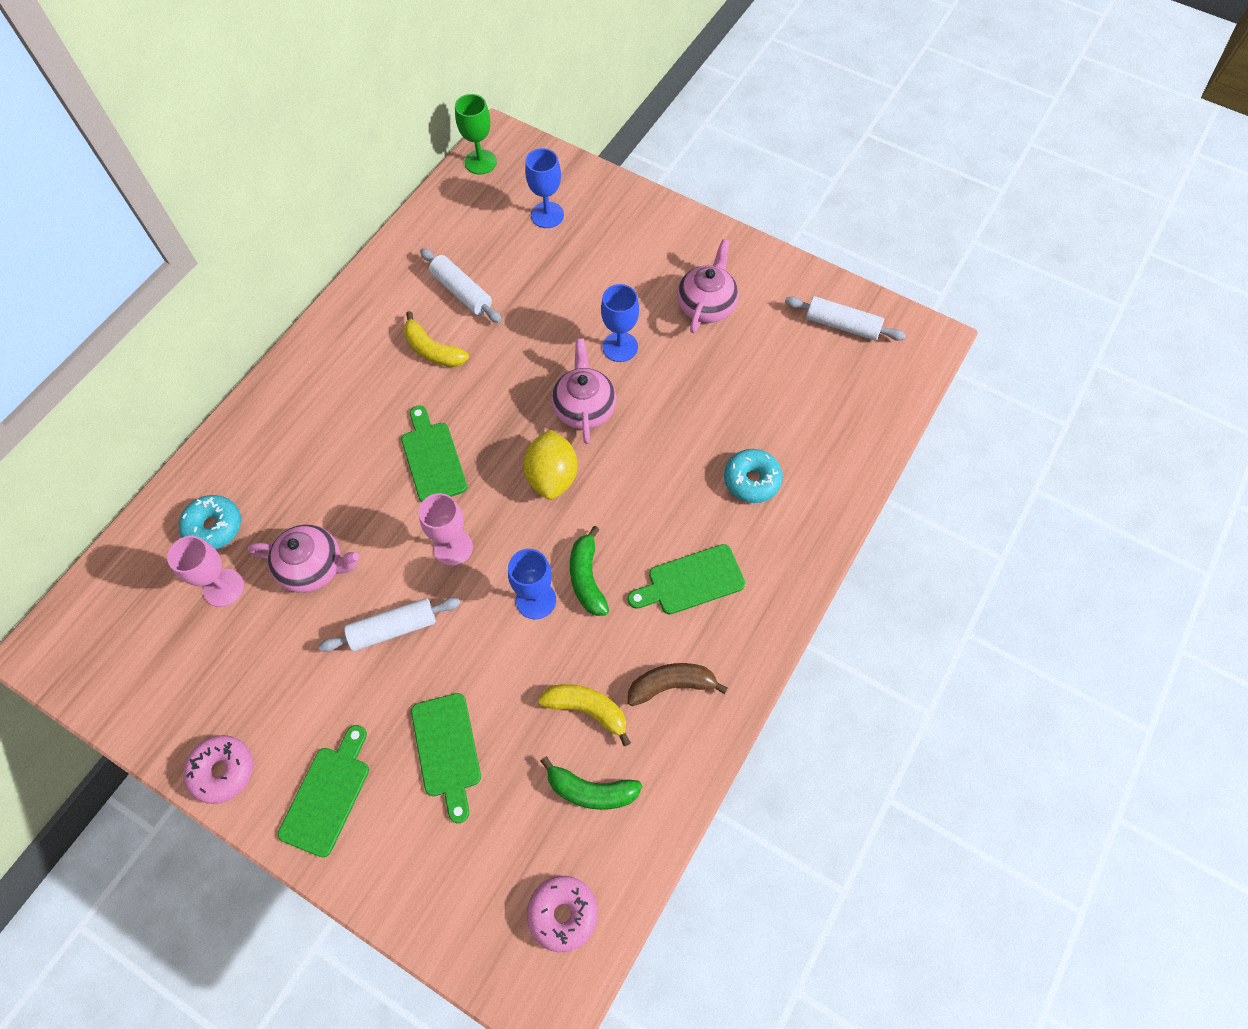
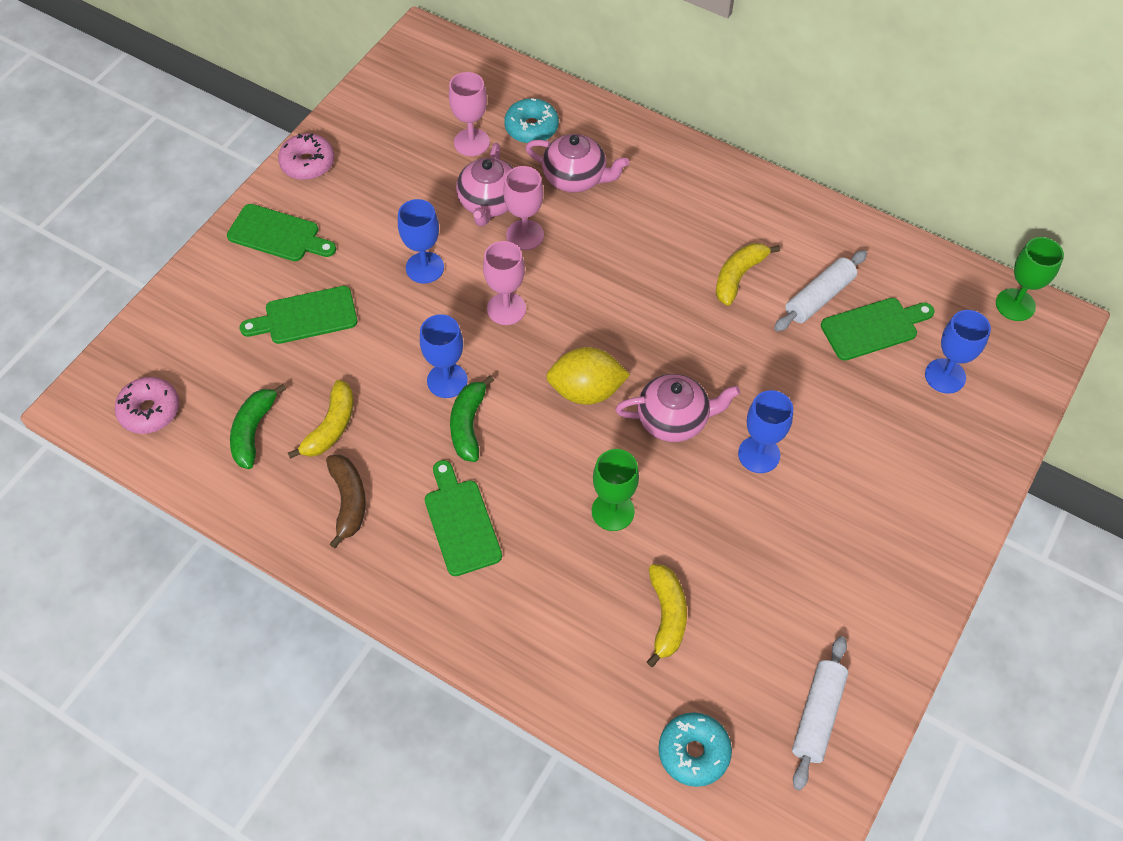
camera: 90 degrees right, 5 degrees down
(361, 531) = (525, 235): none -> pink goblet
(393, 628) = (425, 268): white rolling pin -> blue goblet
(432, 458) = (606, 285): green cutting board -> green cutting board (873, 328)
(587, 578) = (468, 425): green banana -> green banana turned 75 degrees counterclockwise
(676, 457) = (613, 511): none -> green goblet
(706, 305) = (831, 550): pink teapot -> pink teapot (576, 178)
(752, 480) = (584, 590): turquoise donut -> turquoise donut (693, 752)
(770, 420) = (666, 616): none -> yellow banana

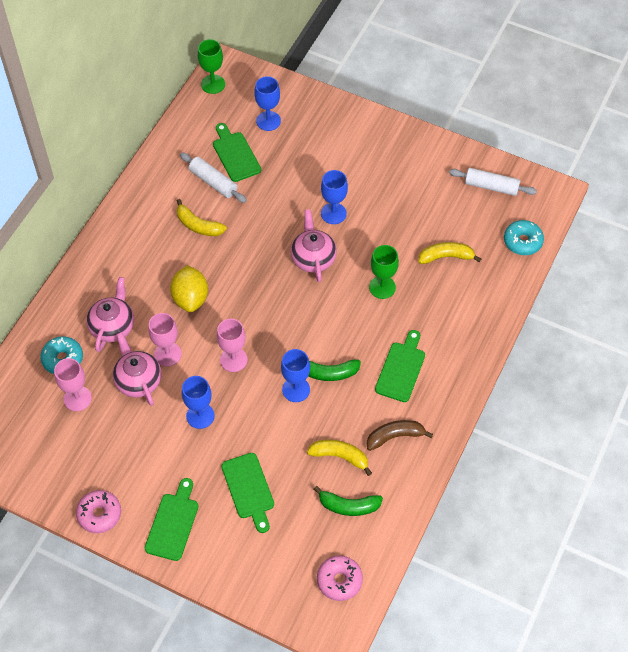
camera: 95 degrees left, 0 degrees up
(461, 522) = (401, 369): green cutting board -> green cutting board turned 135 degrees clockwise
(489, 203) = (138, 380): pink teapot -> pink teapot turned 120 degrees counterclockwise
(586, 391) = (296, 307): yellow lemon -> yellow lemon (190, 298)

